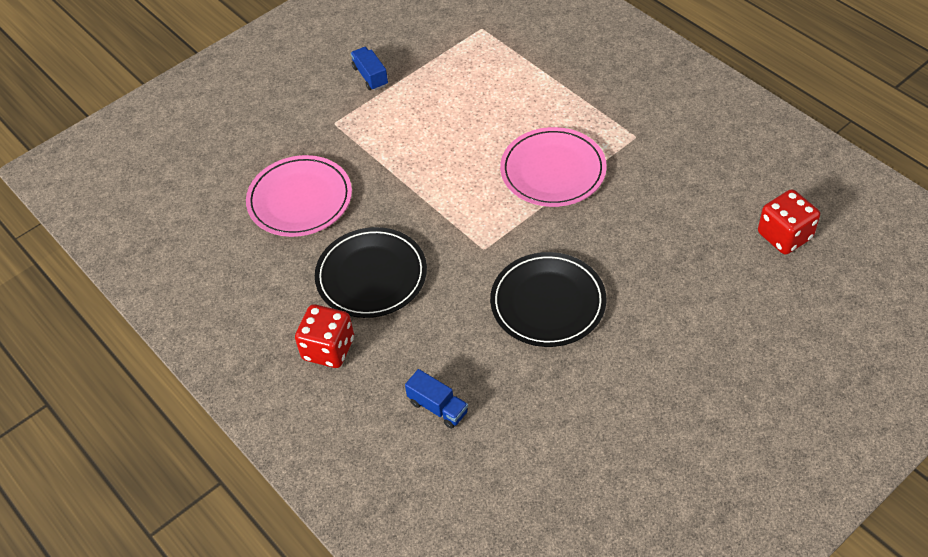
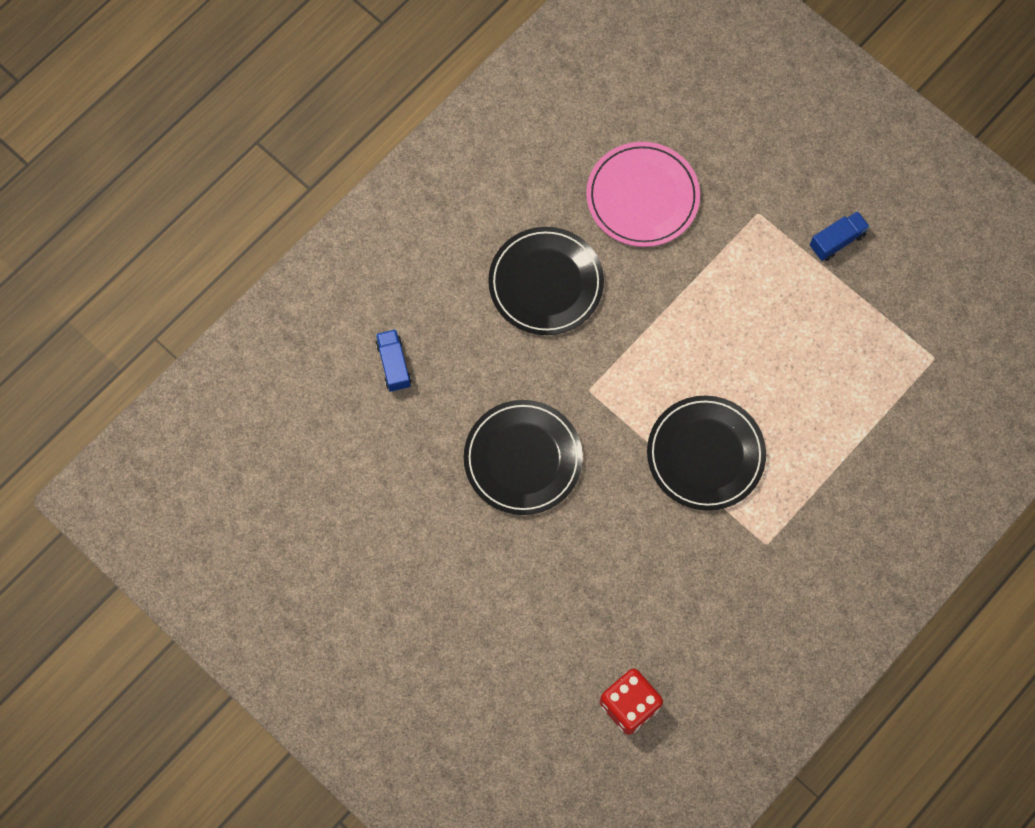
camera: 80 degrees right, 20 degrees up
(328, 349) = (454, 256): red dice -> none
(438, 407) = (394, 365): blue truck -> blue truck turned 135 degrees clockwise
(553, 170) = (705, 454): pink plate -> black plate

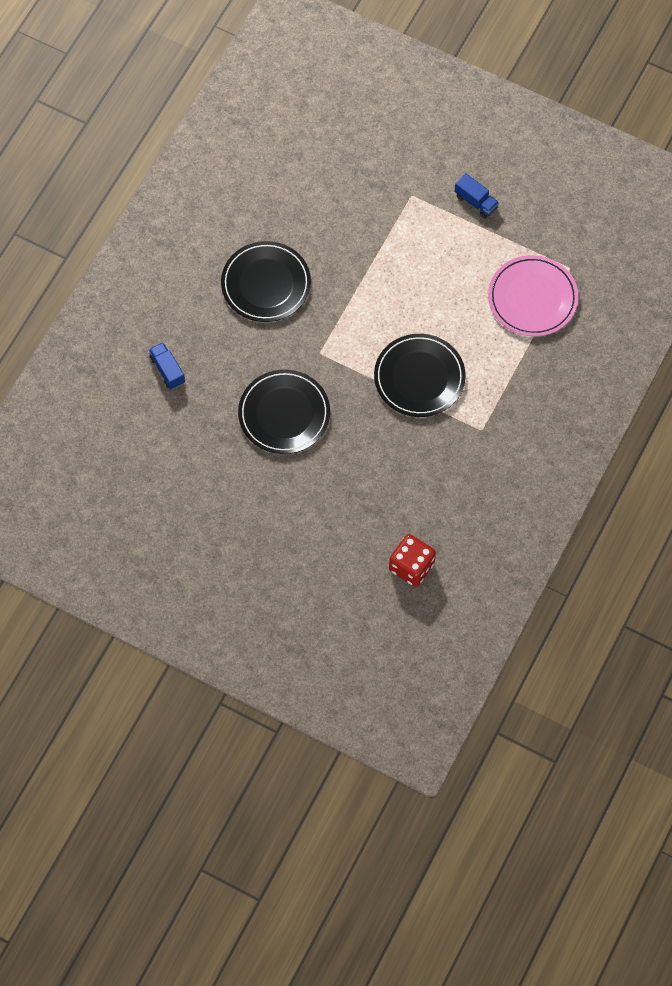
camera: 15 degrees left, 5 degrees down
(642, 197) = (321, 204): pink plate -> pink plate (532, 298)
(837, 241) = (476, 202): blue truck -> blue truck turned 90 degrees clockwise

